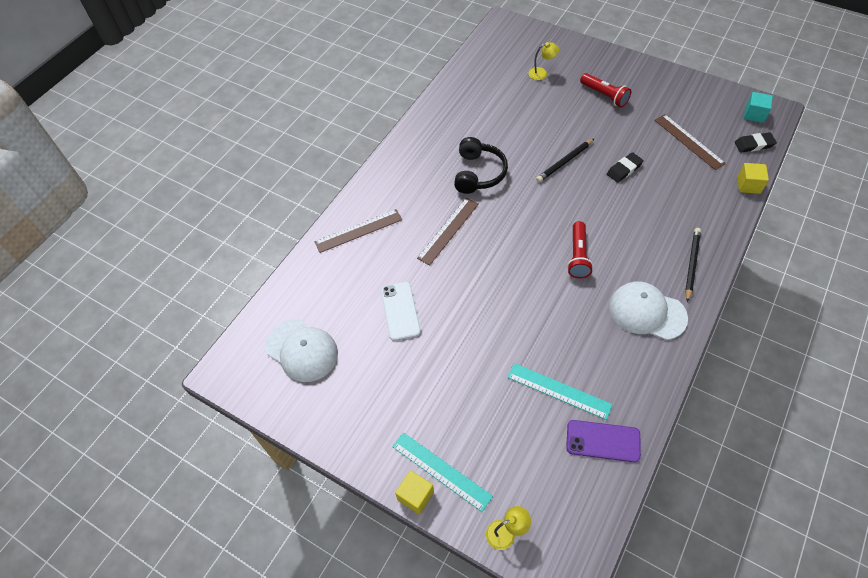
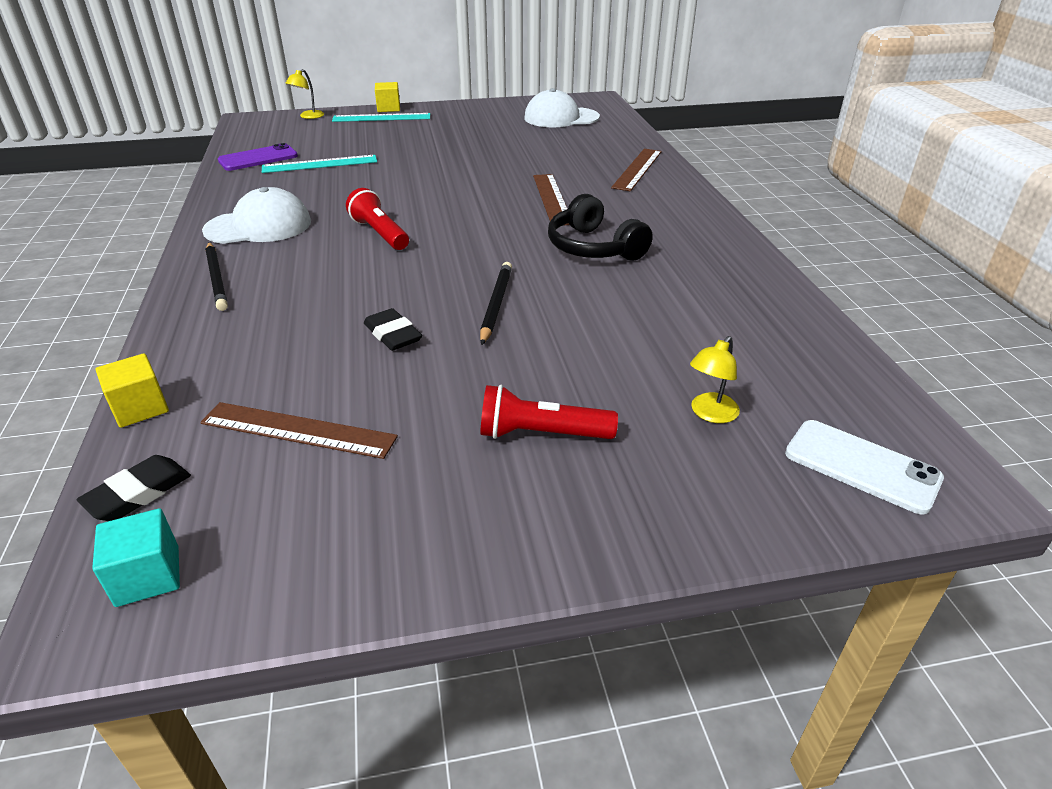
camera: 135 degrees right, 20 degrees down
(400, 311) = (517, 151): white phone -> white phone (861, 466)
(624, 169) = (392, 334): black eraser -> black eraser turned 45 degrees counterclockwise

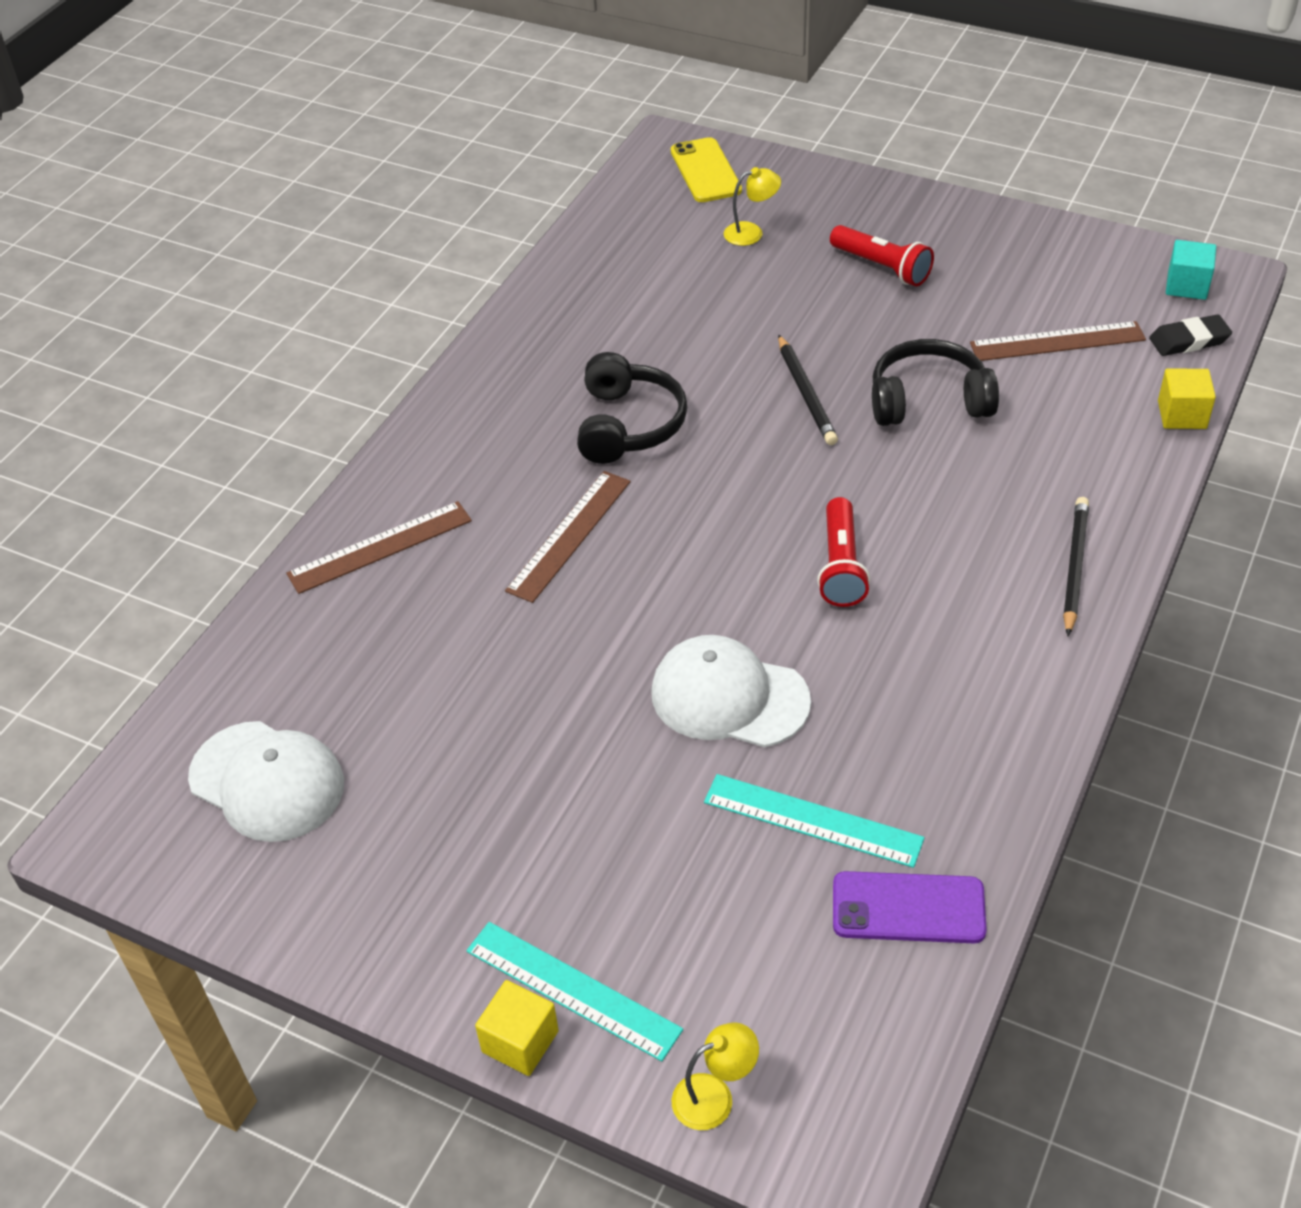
camera: 140 degrees left, 10 degrees up
(258, 226) = (988, 661): white cap -> white cap (729, 697)
(298, 430) = (1057, 342): brown ruler -> brown ruler turned 60 degrees counterclockwise
(392, 334) = (928, 401): black eraser -> black headphones
(496, 305) = (806, 393): black pencil -> black pencil turned 60 degrees counterclockwise
(861, 466) = (705, 171): white phone -> yellow phone

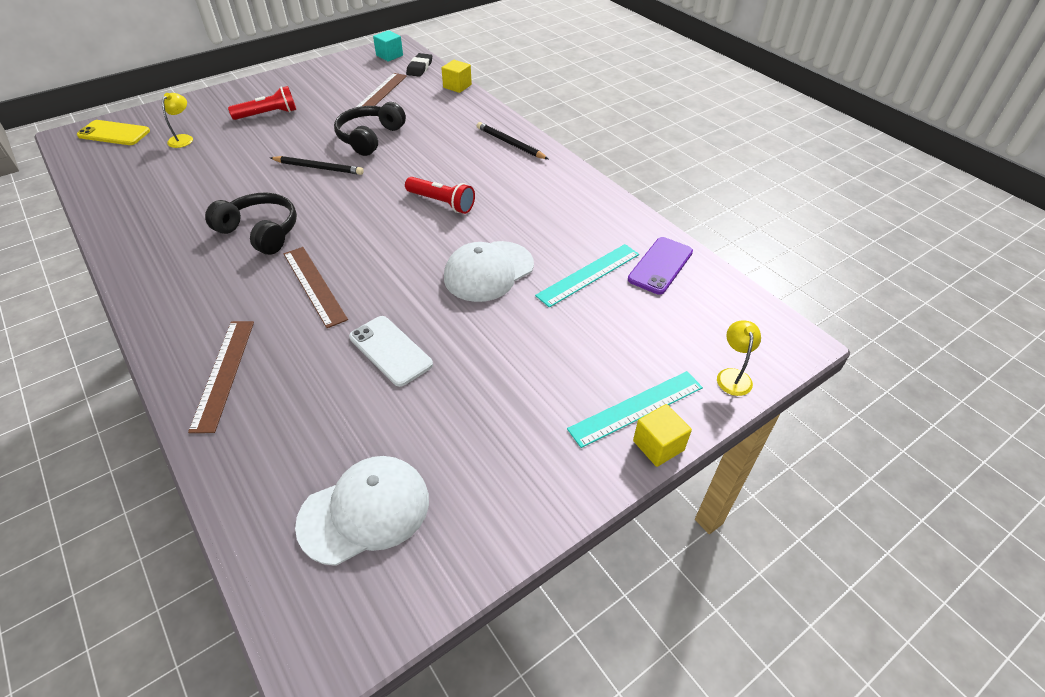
camera: 65 degrees left, 0 degrees up
(508, 673) = (390, 351): none -> white phone

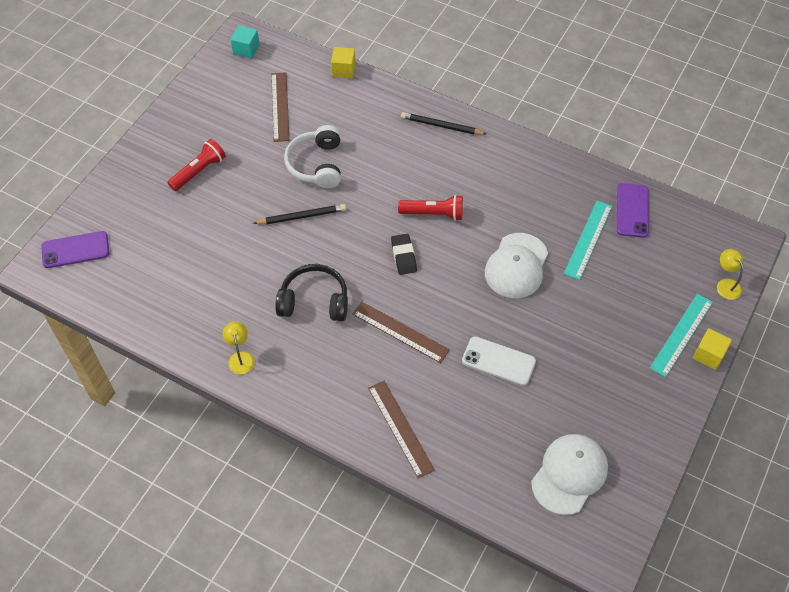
camera: 25 degrees left, 10 degrees up
(114, 133) = (75, 250): yellow phone -> purple phone
(183, 138) = (148, 230): yellow lamp -> yellow lamp (240, 357)
(370, 137) = (317, 164): black headphones -> white headphones
(419, 68) = (289, 57): black eraser -> black eraser (403, 256)

